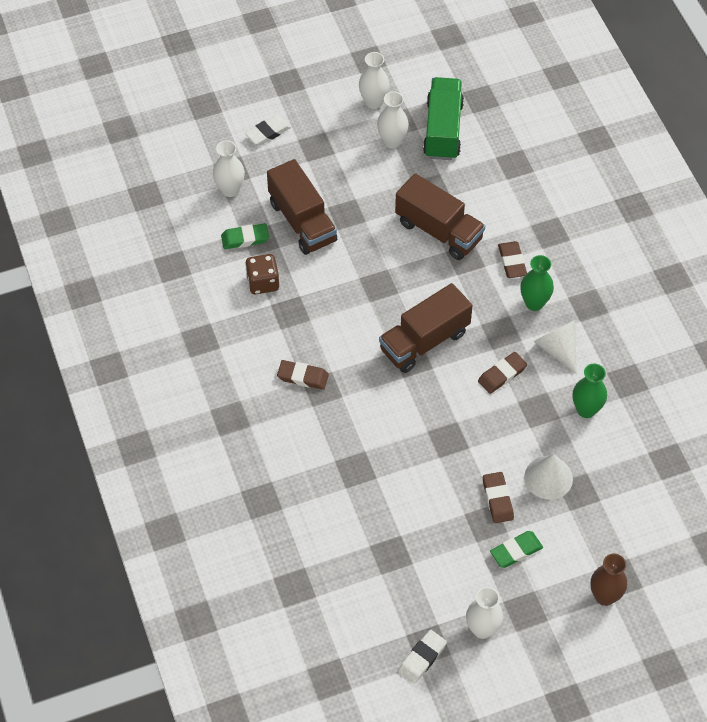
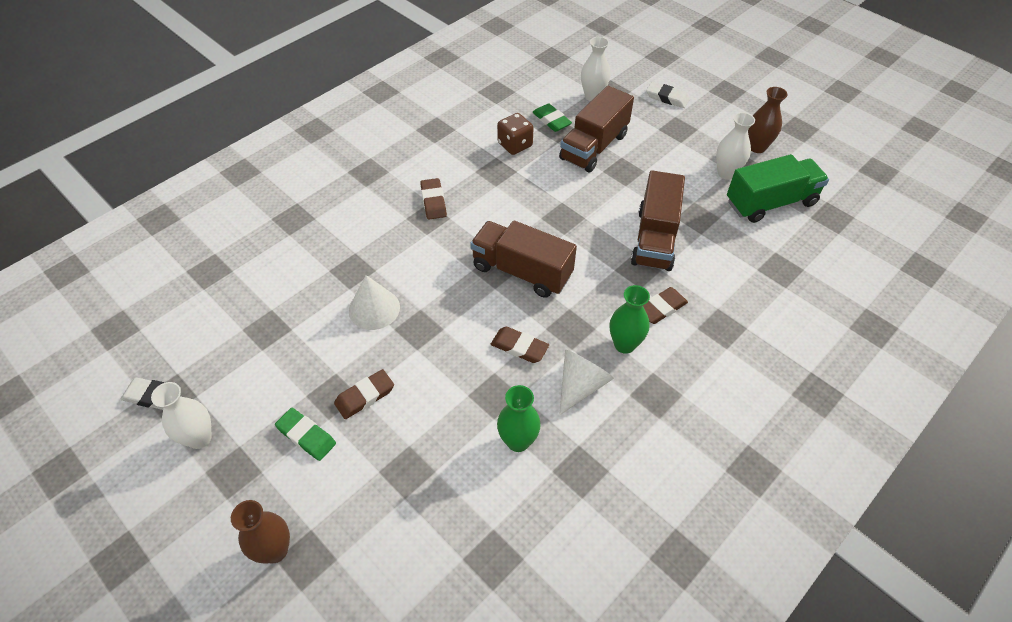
camera: 65 degrees right, 5 degrees down
(373, 102) = (757, 147): white vase -> brown vase
(548, 477) = (412, 435): white cone -> white cone (374, 308)

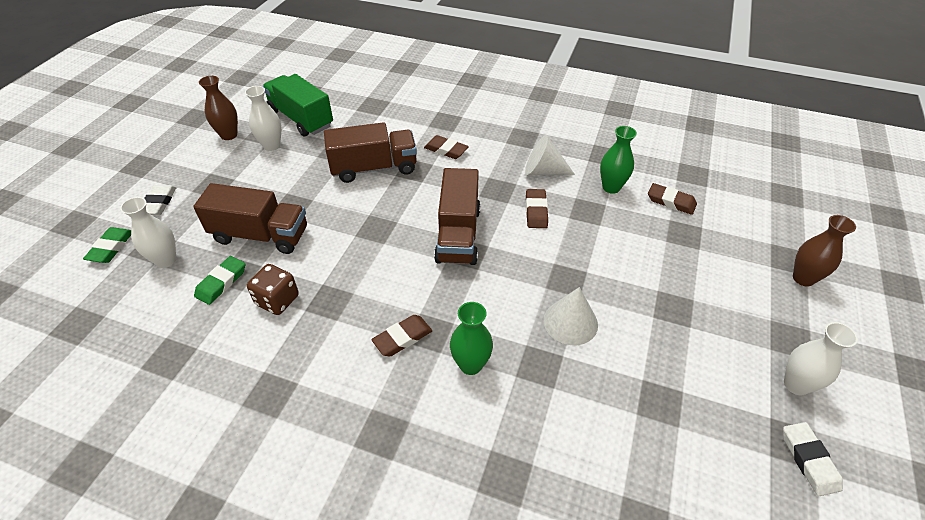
camera: 115 degrees left, 5 degrees down
(306, 436) = (719, 306): green eraser -> green eraser (111, 247)
(365, 396) = (655, 285): brown eraser -> brown eraser (671, 201)
(624, 344) = (492, 159): green vase -> green vase (470, 365)

